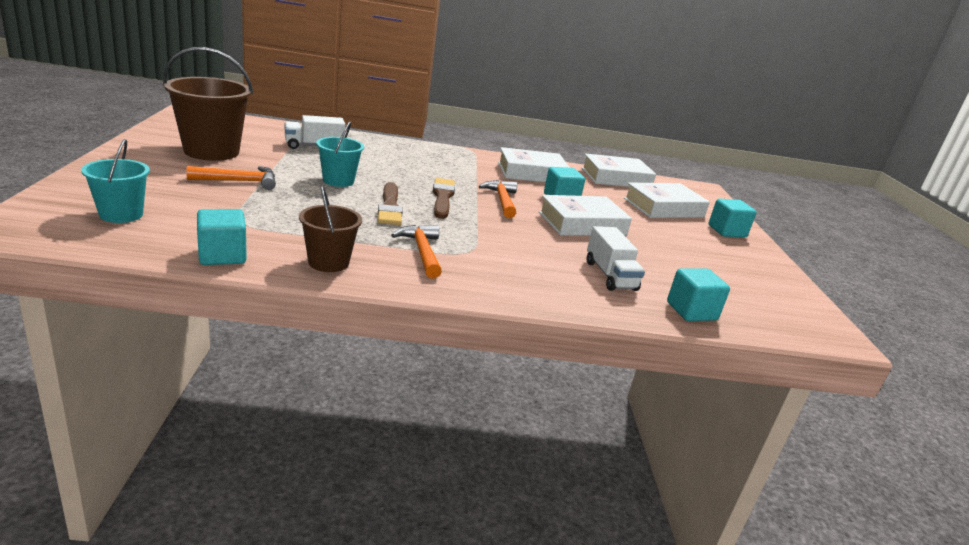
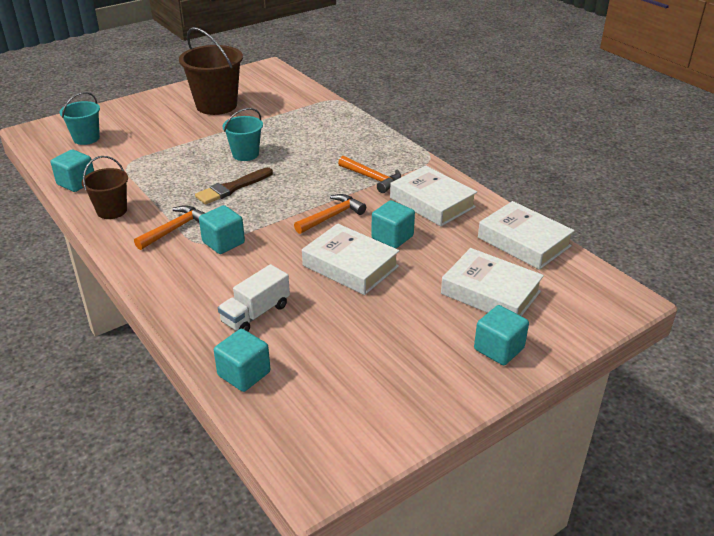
camera: 60 degrees right, 10 degrees up
(239, 181) = (184, 135): orange hammer -> orange hammer (372, 178)
(314, 146) = (294, 119): white truck -> none
(442, 197) = (289, 195): brown brush -> none
(480, 244) = (223, 242): none -> turquoise cube

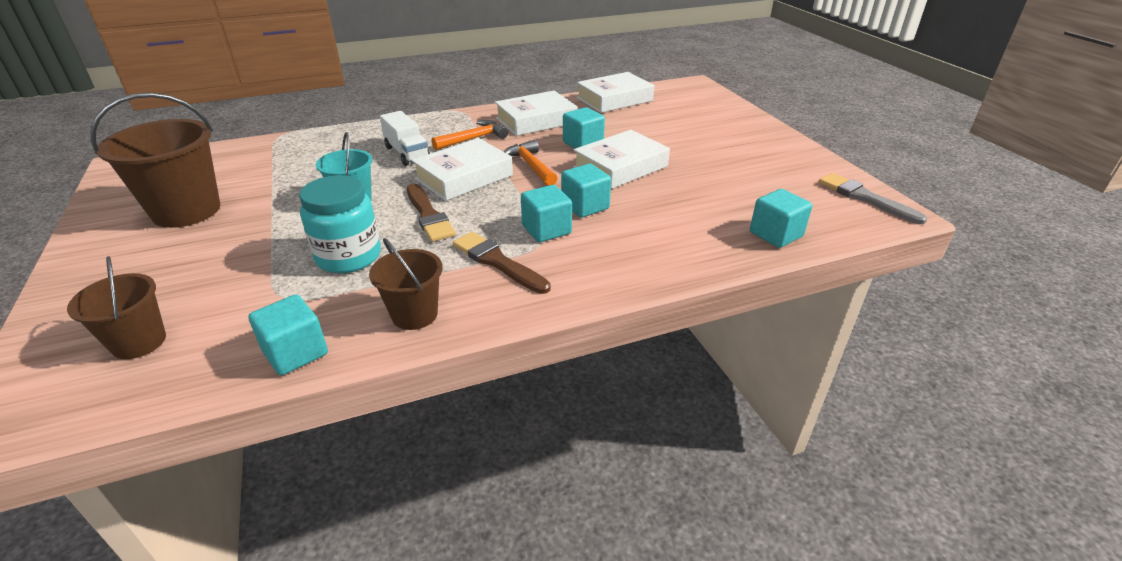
camera: 75 degrees left, 0 degrees up
(86, 138) = (139, 342): turquoise bucket -> brown bucket
(173, 172) = (349, 256): none -> turquoise jar
(174, 229) = (497, 262): orange hammer -> brown brush
(255, 314) = (684, 221): white truck -> white truck (407, 153)
(344, 450) = (865, 198): none -> grey brush
(490, 293) = (677, 120): white book -> white book (464, 177)
(499, 349) = (745, 128): turquoise cube -> turquoise cube (585, 206)

